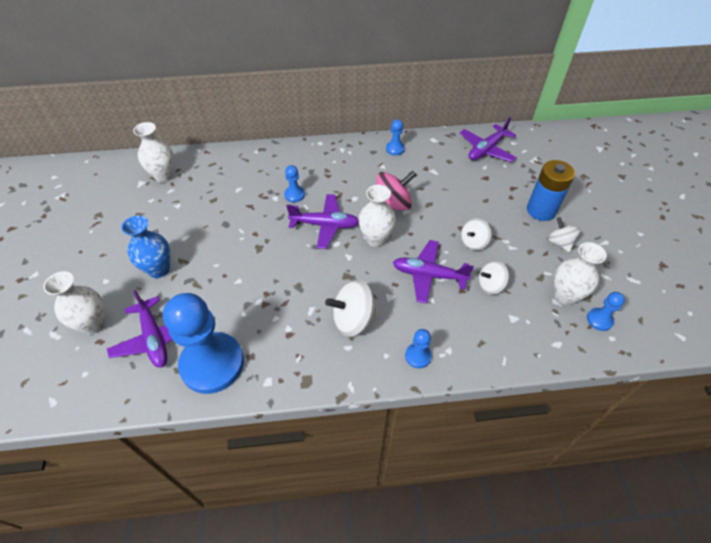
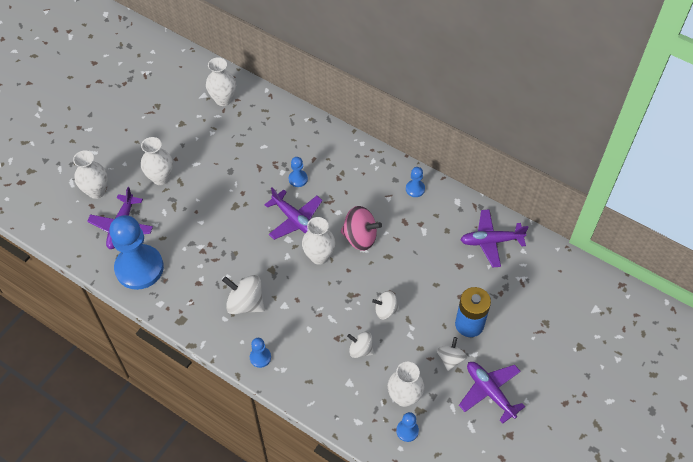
camera: 40 degrees right, 5 degrees up
(159, 269) = (161, 178): blue vase -> white vase
(428, 275) = (326, 310): purple plane -> purple plane (490, 392)

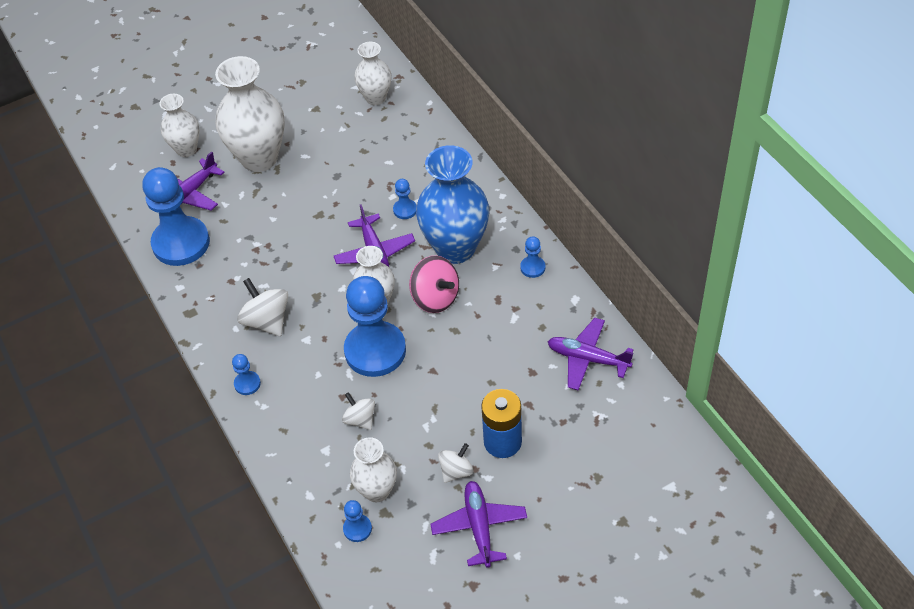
camera: 30 degrees right, 5 degrees down
(161, 178) = (259, 158): white vase -> white vase, size x1.76
(340, 294) = (375, 351): none -> blue pawn
(352, 195) = (455, 248): none -> blue vase
(385, 310) = (415, 388): white spinning top -> none

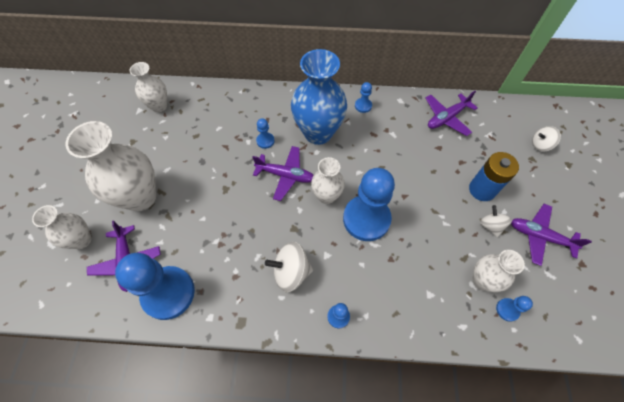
camera: 60 degrees left, 10 degrees up
(360, 419) = (417, 258): white spinning top -> white spinning top (540, 145)
(435, 298) = (348, 163): pink spinning top -> none

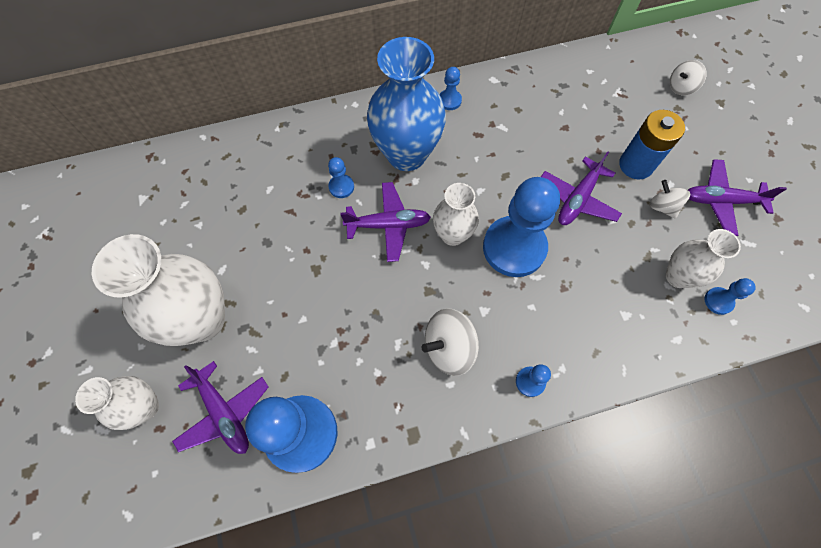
camera: 20 degrees left, 5 degrees up
(159, 106) = (169, 183): white vase -> none
(447, 118) = (559, 86): purple plane -> purple plane (578, 199)

